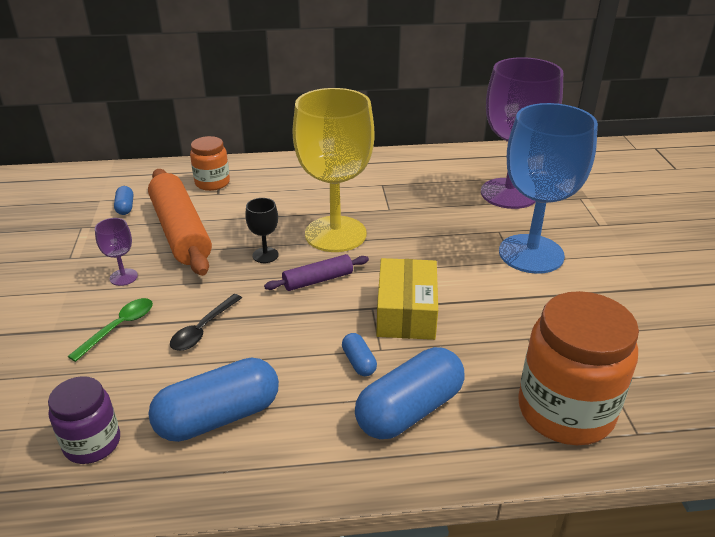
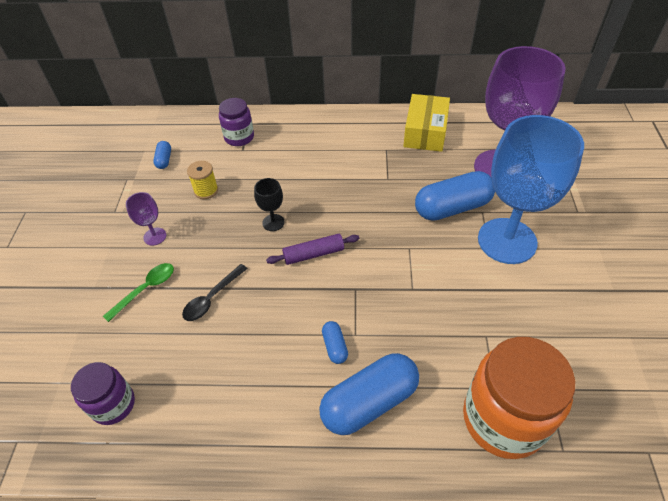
camera: 10 degrees right, 15 degrees up
(180, 232) = (206, 190): orange rolling pin -> yellow spool
(212, 183) = (239, 137): orange jar -> purple jar
(219, 417) = (213, 390): blue capsule -> blue capsule (452, 208)
(335, 234) = (336, 204): yellow goblet -> none
(406, 312) = (384, 296): yellow box -> yellow box (425, 132)

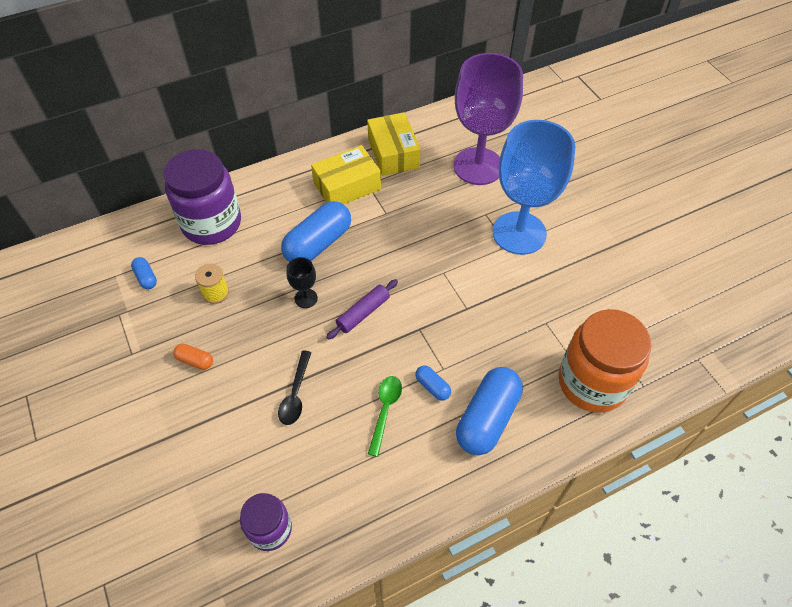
camera: 30 degrees left, 5 degrees up
(146, 289) = (224, 415): green spoon -> green spoon (385, 410)
(155, 236) = (195, 360): purple goblet -> orange capsule
(239, 137) = (211, 223): purple jar -> purple jar, size x1.80
(367, 145) = (347, 186): none -> yellow box
(452, 208) = (459, 220): blue capsule -> blue capsule (318, 243)

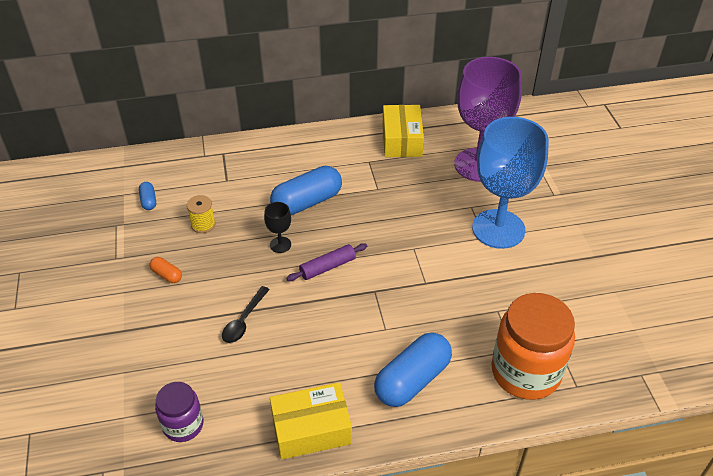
camera: 15 degrees right, 10 degrees down
(211, 223) = (219, 168): purple jar -> none
(347, 186) = (349, 160): yellow box -> yellow box (311, 429)
(385, 410) = (319, 352): green spoon -> none
(432, 386) = (370, 342): blue capsule -> none

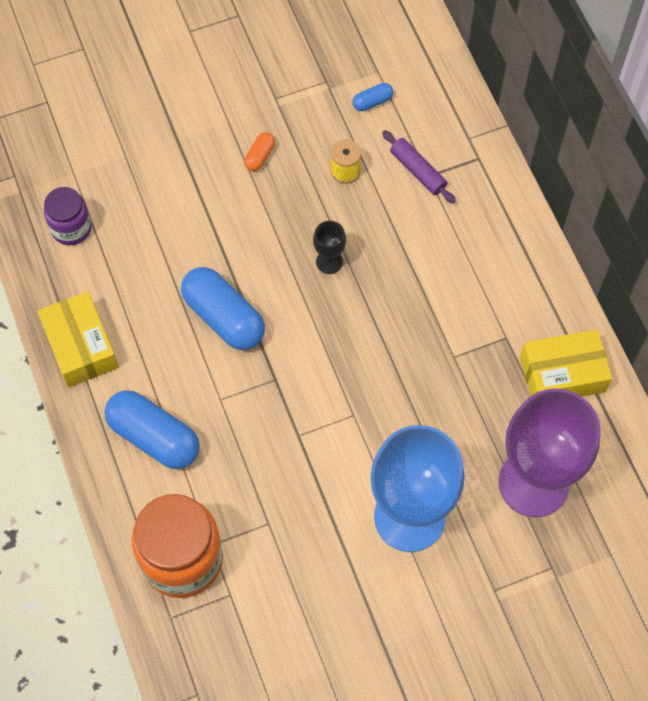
camera: 80 degrees right, 20 degrees up
(244, 321) = (208, 250): black spoon -> none
(307, 202) = (409, 276): blue capsule -> blue capsule (224, 317)
(327, 267) = (303, 321): purple rolling pin -> purple rolling pin (418, 171)

